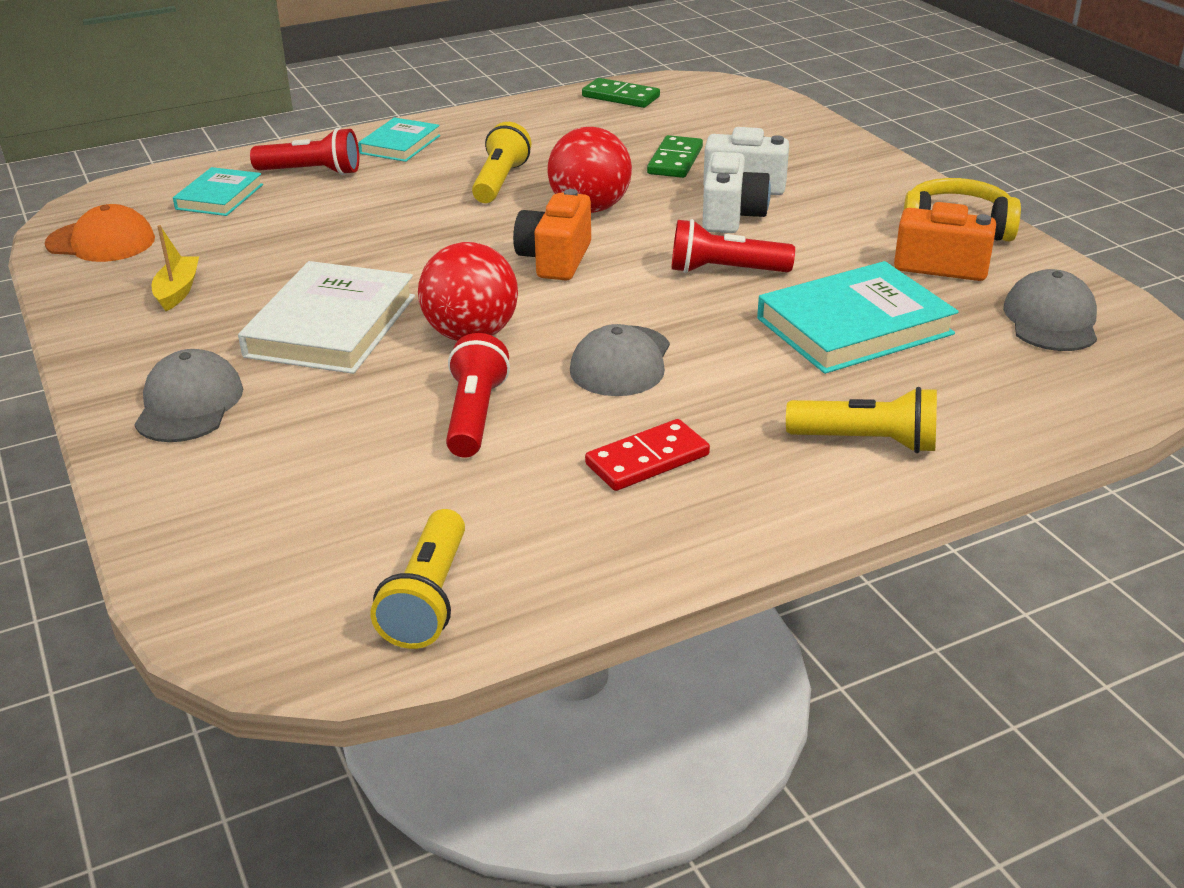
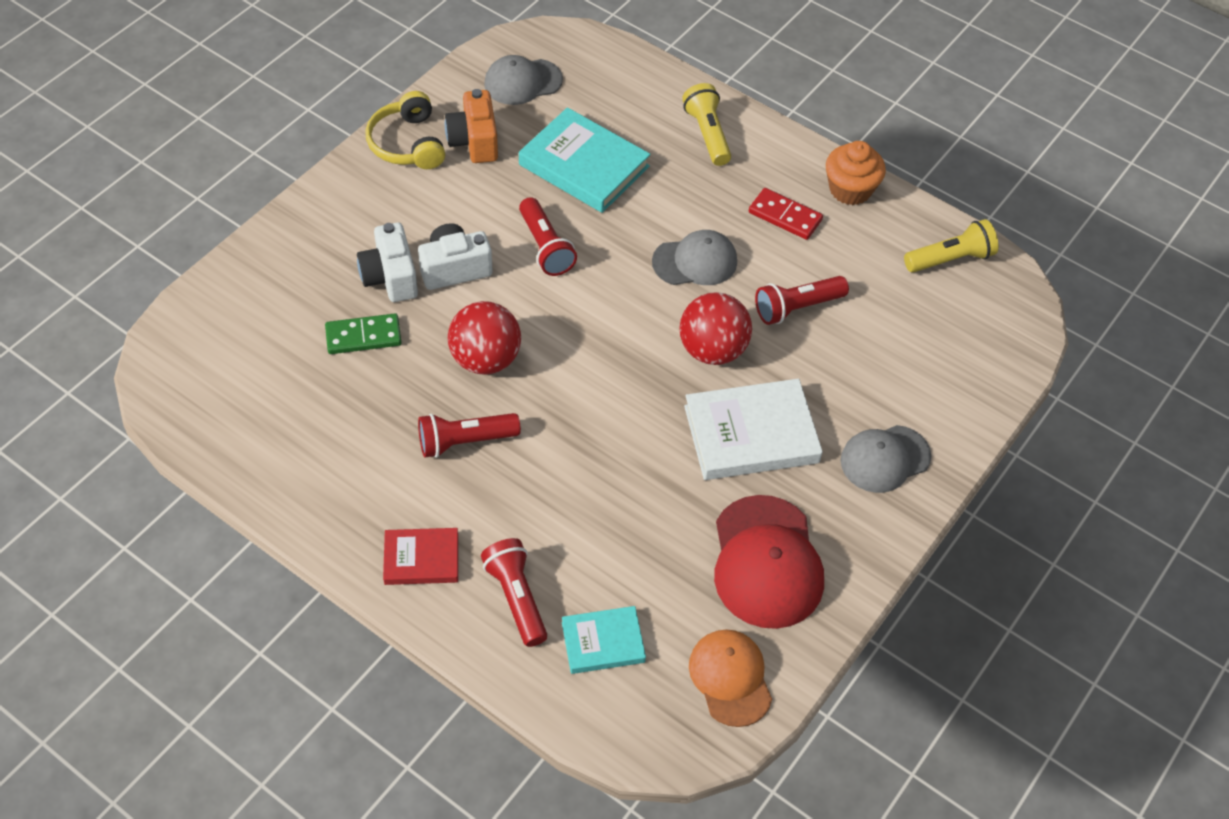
camera: 120 degrees left, 20 degrees up
(178, 291) = (766, 562): yellow boat -> red cap
(400, 144) = (421, 559): turquoise book -> red book
(500, 181) = (465, 441): yellow flashlight -> red flashlight
(555, 259) = (582, 347): orange camera -> none
(620, 97) = (223, 430): green domino -> none
(658, 545) = (850, 189): none -> orange cupcake

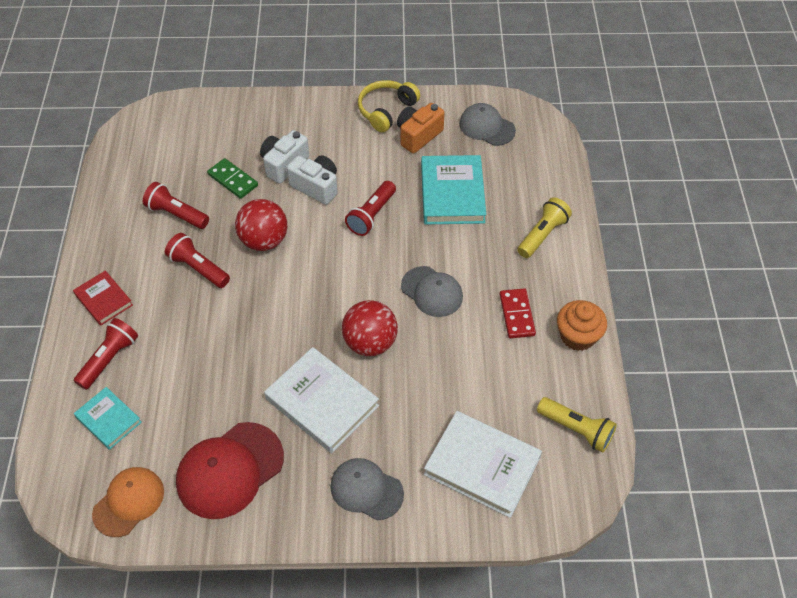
camera: 55 degrees right, 0 degrees up
(797, 308) = (446, 366): red flashlight -> red flashlight (176, 214)
(932, 353) = (482, 466): none -> white book

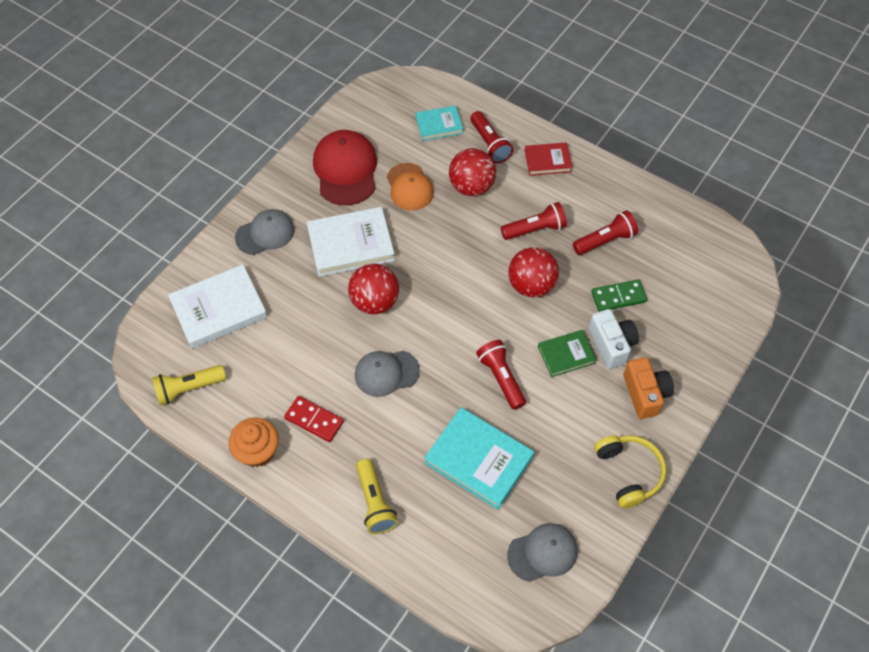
camera: 125 degrees right, 5 degrees up
(129, 502) = (369, 112): orange cap -> orange cap (409, 187)
(178, 344) = (471, 187): none -> red ball
(316, 187) = (566, 355): white camera -> green book
(418, 135) = (573, 479): orange camera -> orange camera (645, 394)

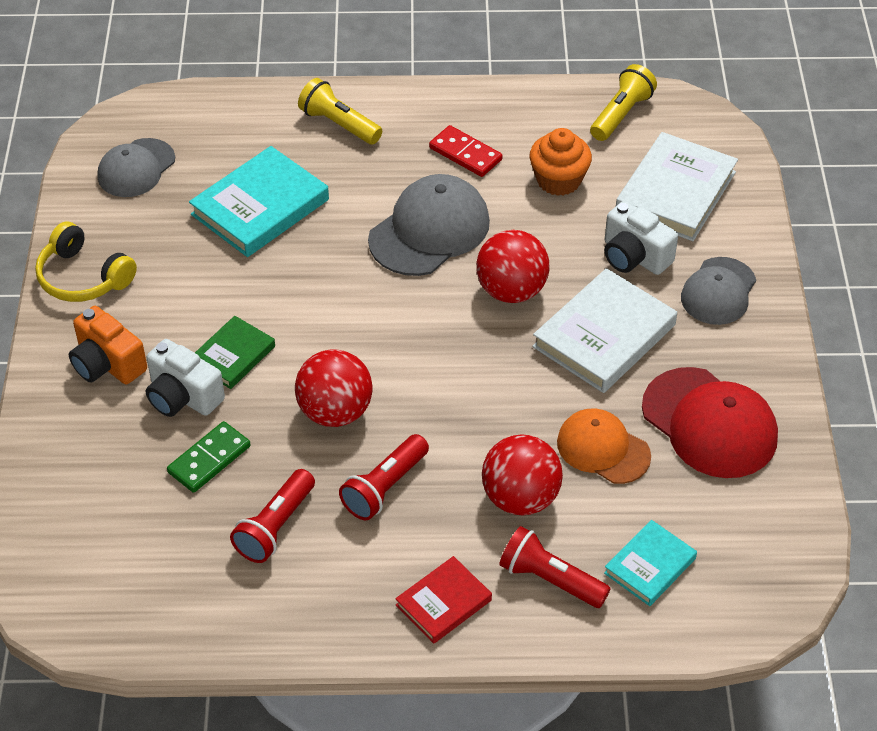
camera: 145 degrees right, 10 degrees down
(257, 451) = (495, 104): orange cupcake -> orange cupcake (558, 180)
(287, 282) = (634, 256): none -> white camera
(314, 420) = (465, 154): red domino -> red domino turned 45 degrees clockwise
(386, 373) = (429, 230): grey cap -> grey cap, size x1.51
(478, 460) = (260, 207): turquoise book -> turquoise book turned 45 degrees counterclockwise
(501, 378) = (294, 292): red flashlight -> none

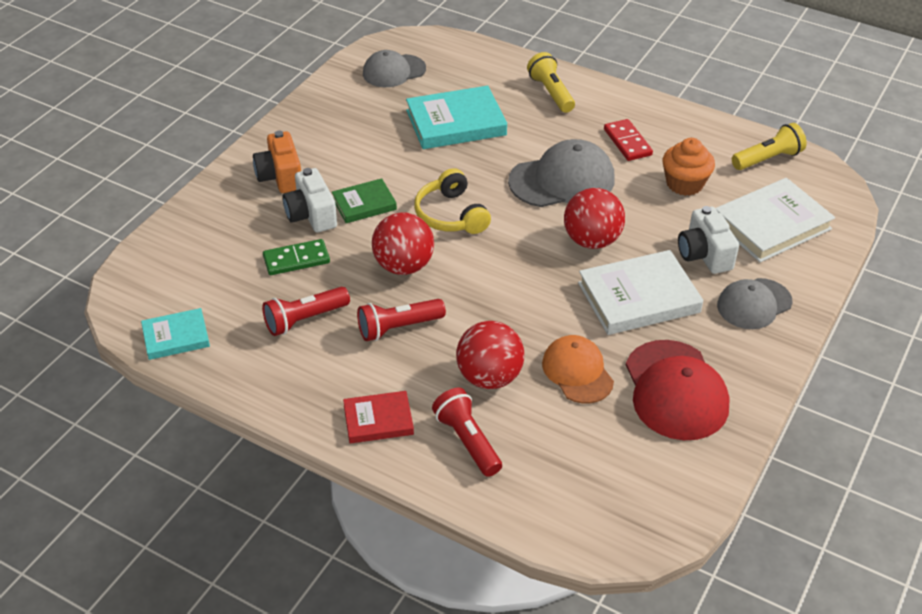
camera: 30 degrees right, 5 degrees down
(83, 277) = (307, 121): yellow headphones -> yellow headphones (450, 215)
(650, 566) = (550, 467): turquoise book -> turquoise book (176, 337)

